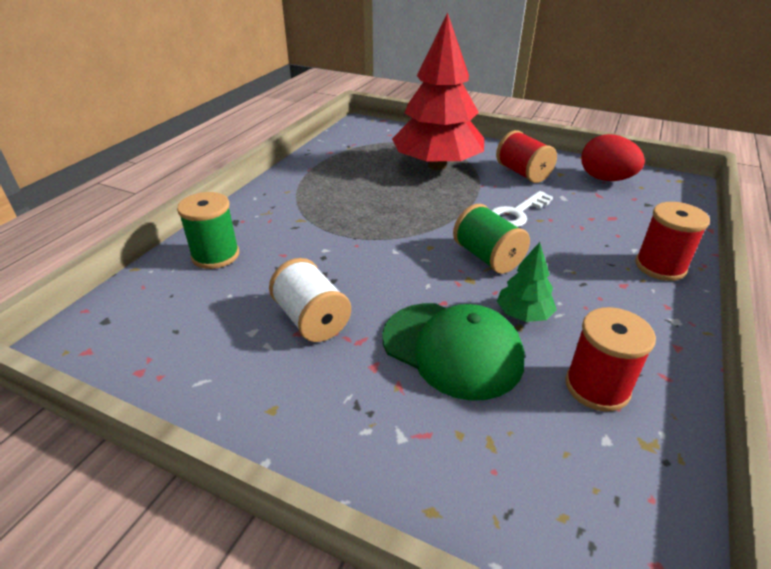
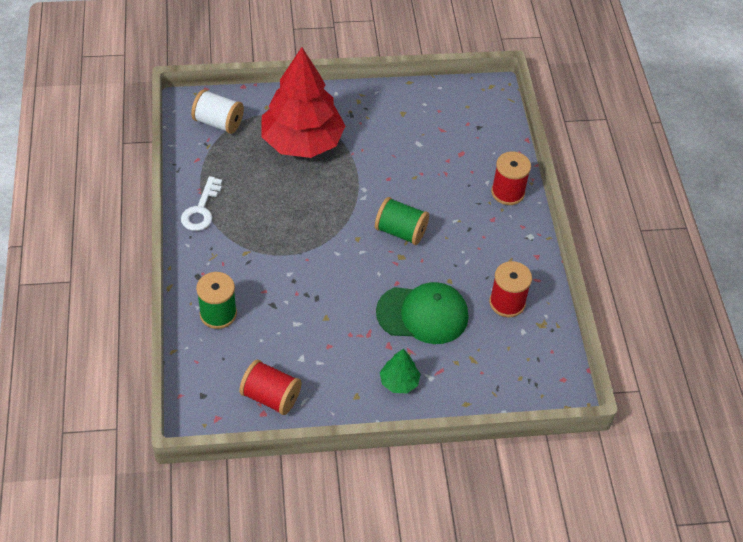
camera: 35 degrees left, 15 degrees up
(311, 319) = (329, 333): white spool -> white spool (218, 123)
(516, 213) = (396, 177): white key -> white key (201, 210)
(522, 173) = (374, 124): red spool -> red spool (271, 397)
(523, 314) = (447, 270): green tree -> green tree (399, 382)
(605, 179) = (438, 107): red egg -> none

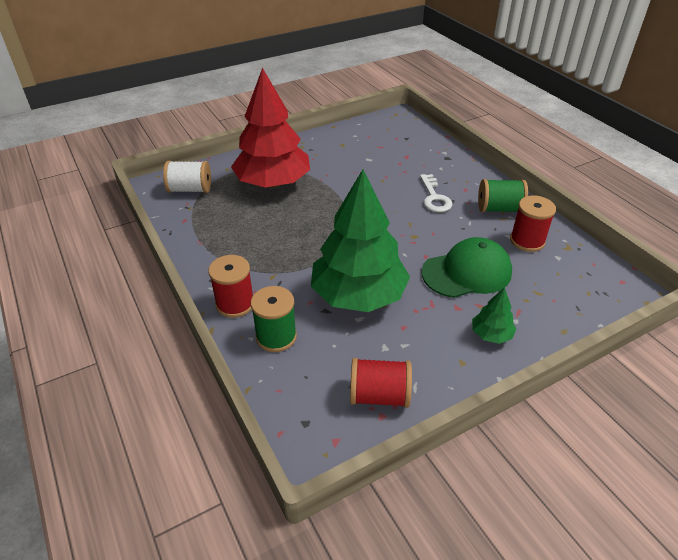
camera: 20 degrees left, 10 degrees down
(201, 210) = (209, 256): white key -> white key (434, 197)
(309, 301) = (359, 295): none -> green tree
(400, 231) = (400, 218): green spool -> green spool (499, 209)
(508, 192) = (462, 170): red spool -> red spool (235, 304)

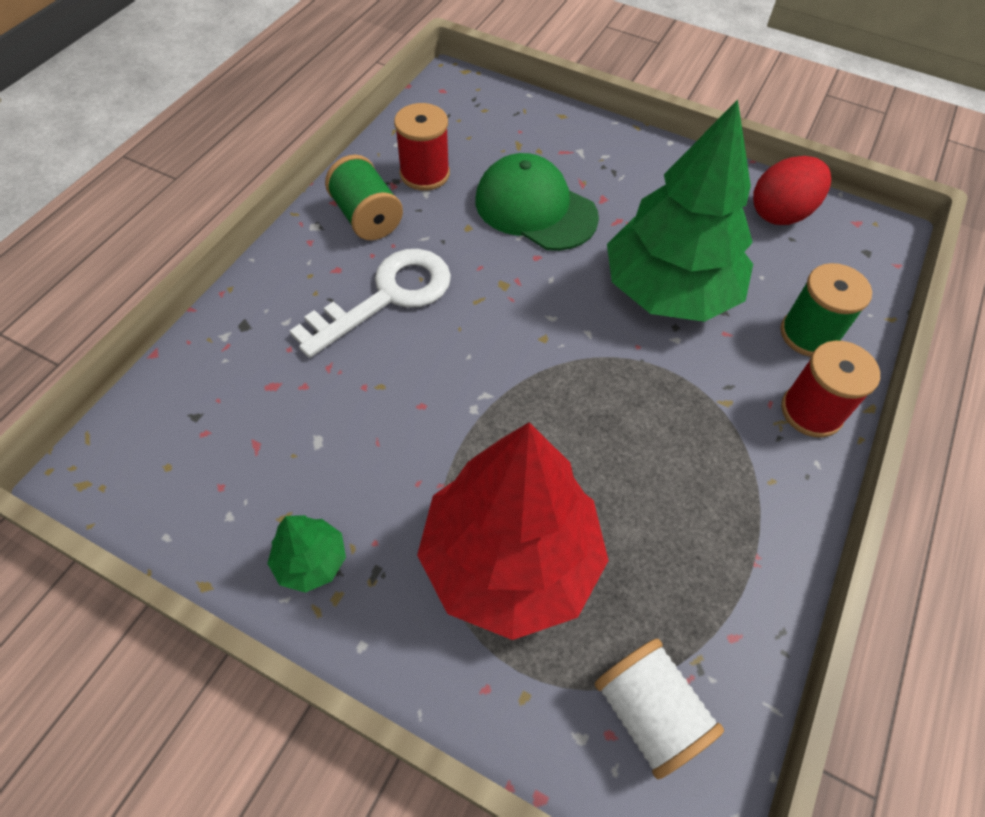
camera: 125 degrees left, 15 degrees up
(379, 395) = (780, 213): red spool -> red egg
(434, 197) = (387, 296): white key -> white key, size x1.51
(491, 334) = (619, 161): green tree -> green tree (311, 561)

